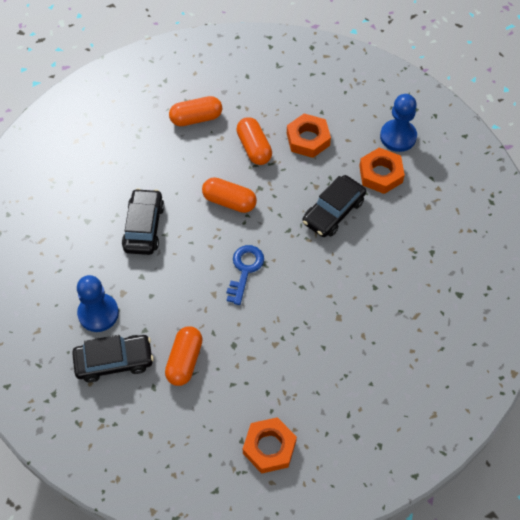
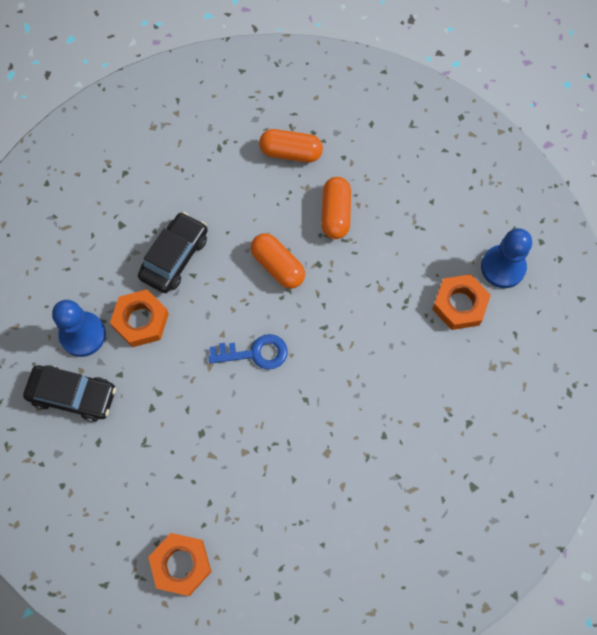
camera: 25 degrees right, 10 degrees up
(184, 361) = (143, 427): orange capsule -> none
(245, 270) = (255, 353): blue key -> blue key turned 45 degrees clockwise
(308, 139) = (400, 228): orange nut -> orange nut (141, 321)
(333, 211) = (384, 327): black car -> none

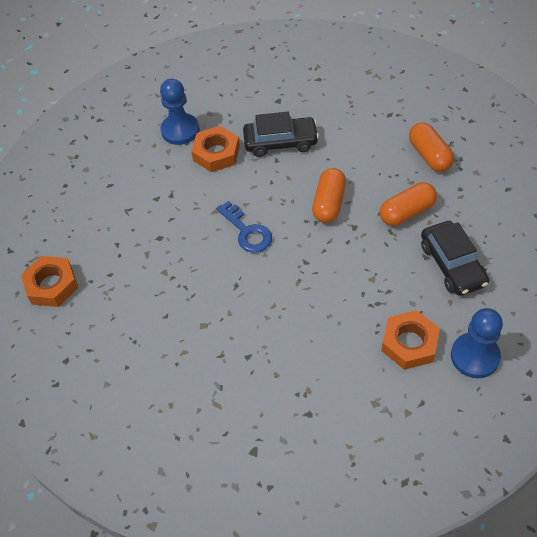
camera: 60 degrees right, 15 degrees down
(73, 395) = (133, 152): black car -> black car (452, 264)

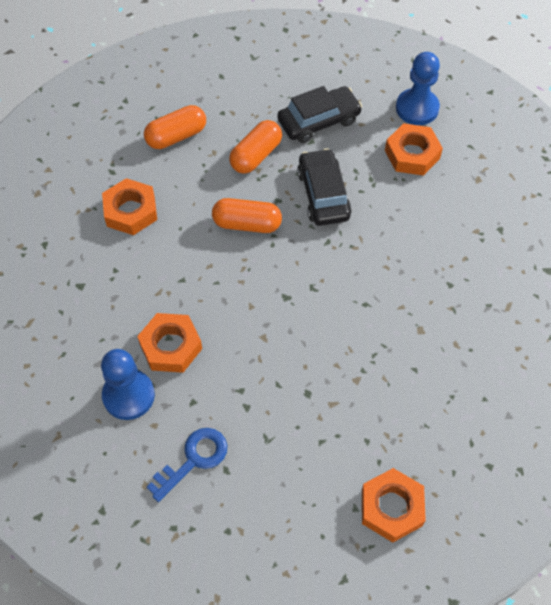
camera: 100 degrees left, 5 degrees up
(247, 231) = (291, 300): blue key -> blue key (193, 460)
(280, 142) = (153, 277): black car -> black car (323, 194)
(347, 127) = (130, 211): none -> orange nut
(407, 212) = (256, 156): orange capsule -> orange capsule turned 75 degrees clockwise

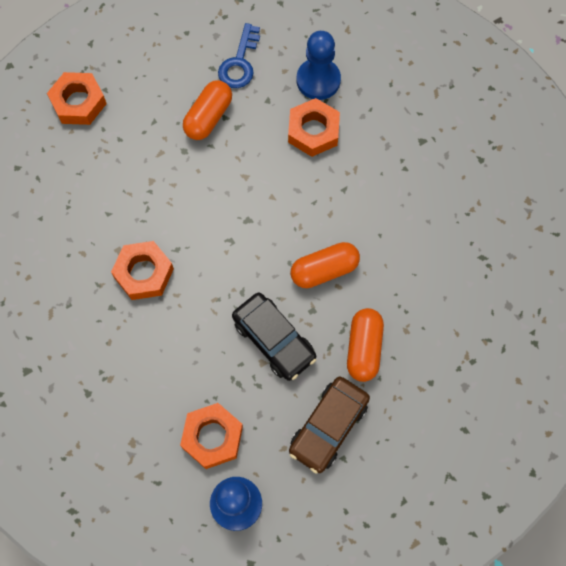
camera: 150 degrees right, 10 degrees up
(130, 211) = (434, 227): orange nut -> orange nut (144, 273)
(176, 136) = (454, 328): orange capsule -> orange capsule (208, 117)
(319, 121) = (328, 427): black car -> brown car

